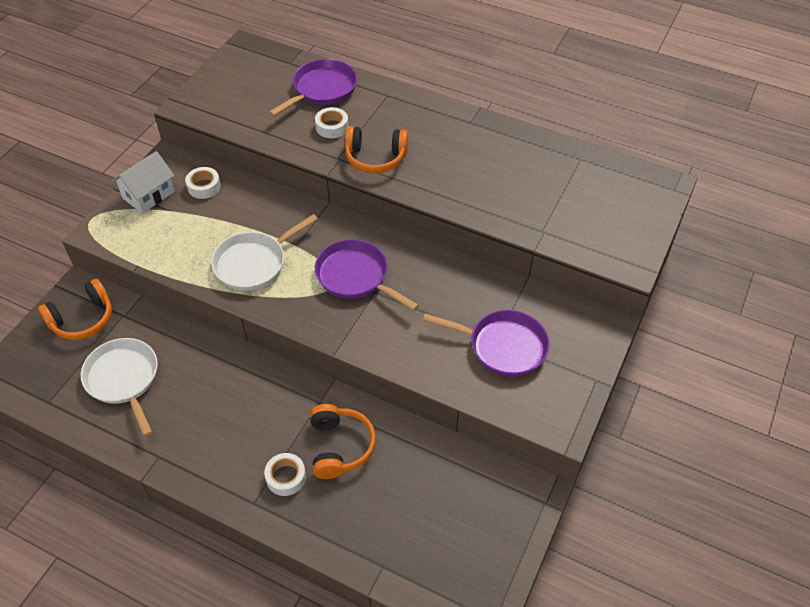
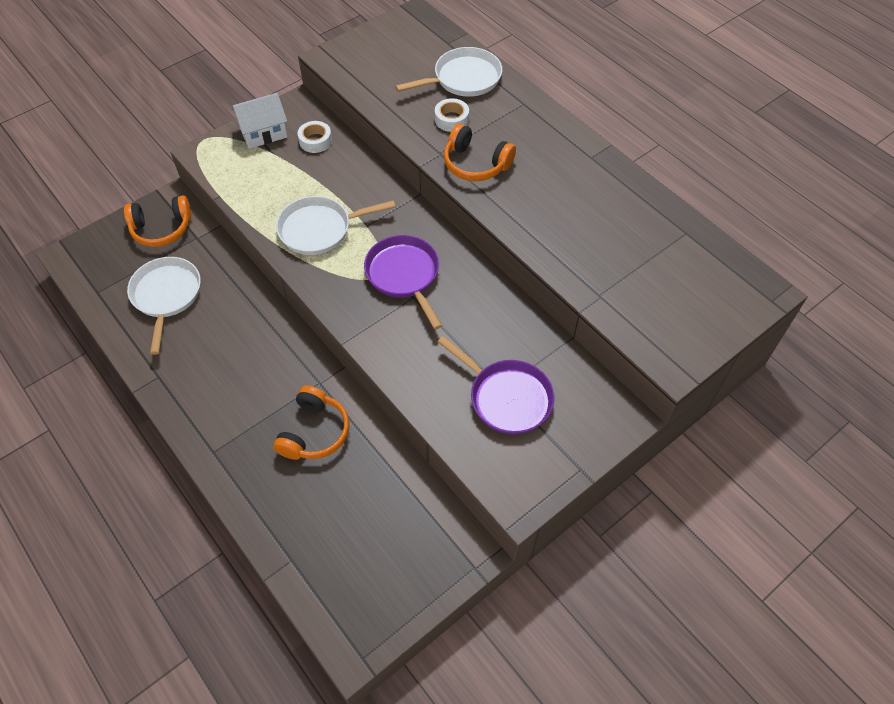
camera: 25 degrees right, 5 degrees up
(286, 477) = (252, 440): white tape -> none
(322, 89) = (463, 79): purple pan -> white pan

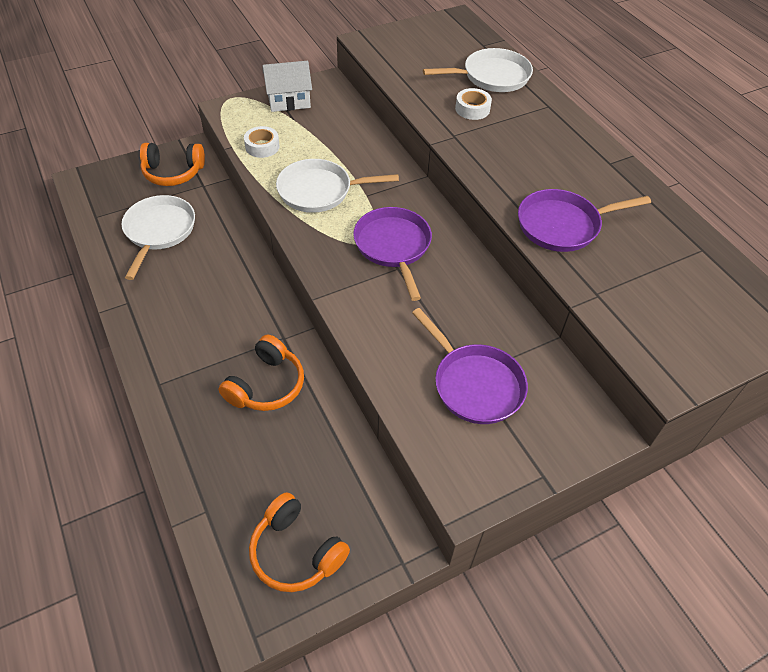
camera: 10 degrees right, 5 degrees down
(315, 141) = (336, 115): white tape -> white tape (262, 146)
(475, 164) = (488, 151): orange headphones -> orange headphones (296, 552)
(558, 231) = (562, 225): none -> purple pan

